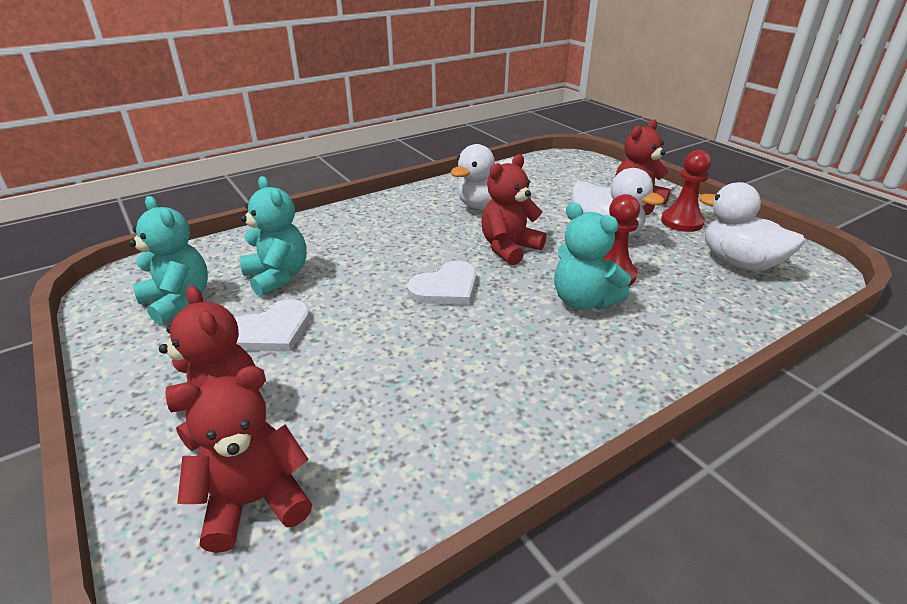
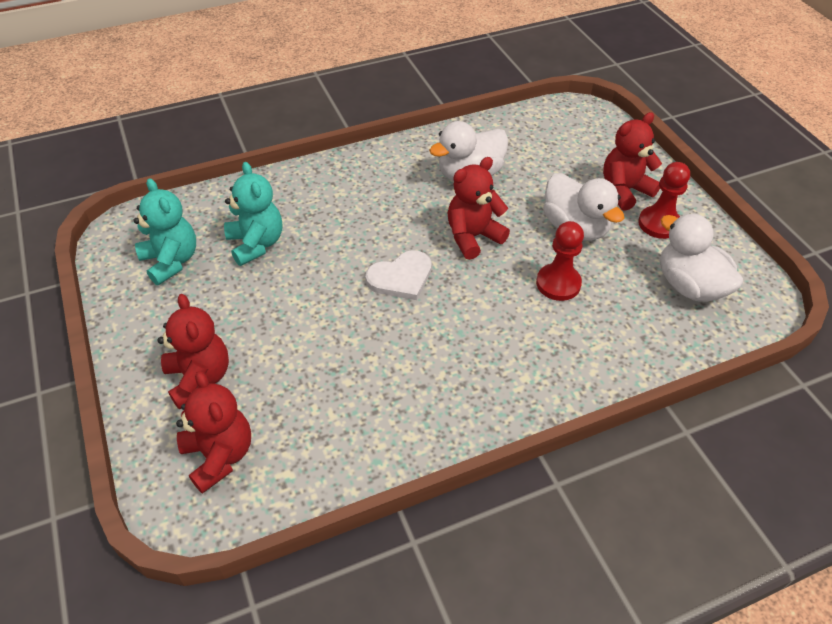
camera: 10 degrees right, 15 degrees up
(255, 502) = (219, 455): red teddy bear -> red teddy bear turned 75 degrees clockwise
(272, 330) = (245, 304): white heart -> none
(583, 301) = (519, 311): turquoise teddy bear -> none

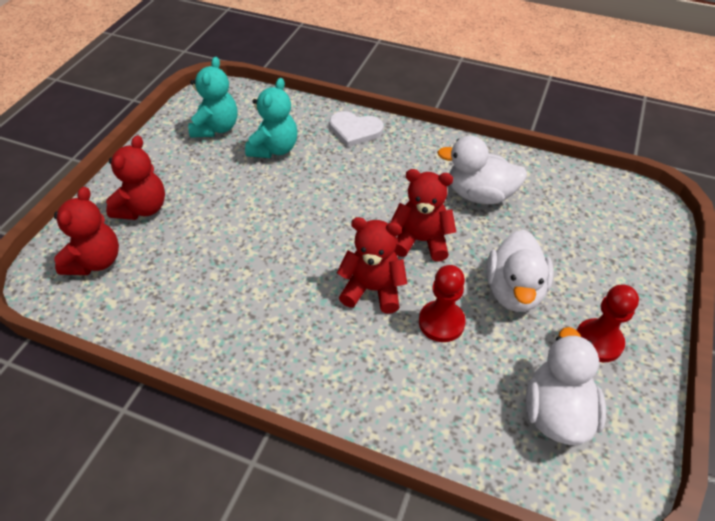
camera: 45 degrees right, 0 degrees up
(401, 277) = (333, 233): white heart -> white heart (355, 130)
(624, 190) = (601, 292): red teddy bear -> red teddy bear (372, 290)

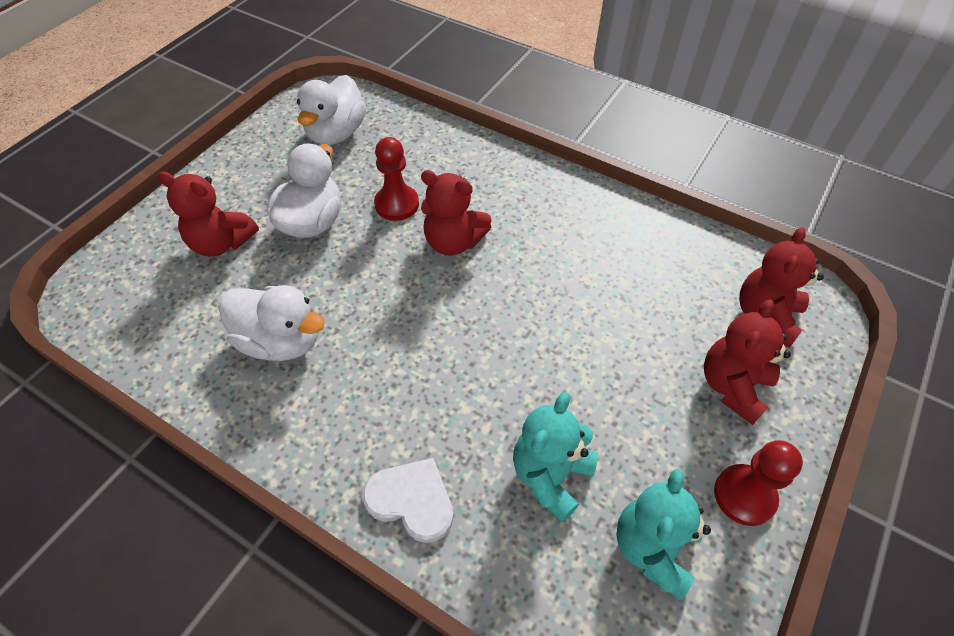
camera: 170 degrees left, 5 degrees up
(421, 241) = (382, 287): red teddy bear -> red teddy bear (221, 243)
(598, 341) = (266, 172): red pawn -> red pawn (744, 495)

